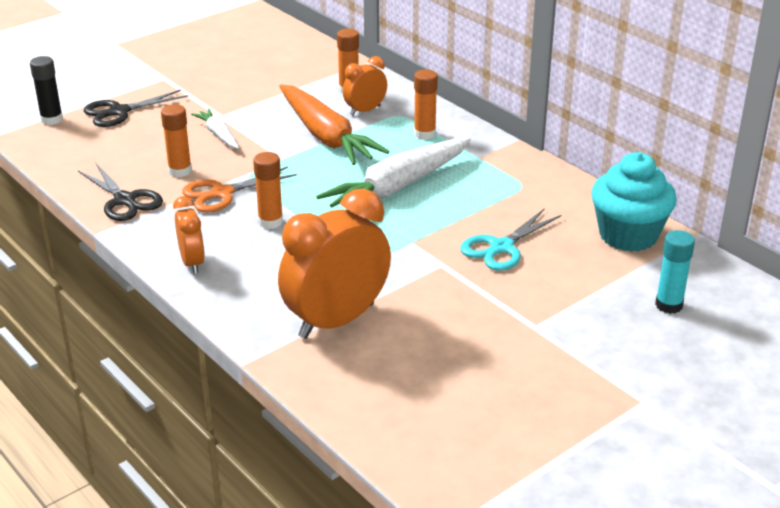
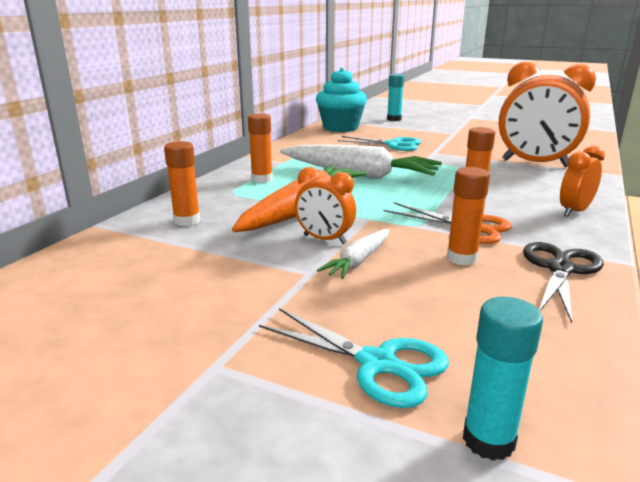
camera: 115 degrees left, 10 degrees down
(52, 119) = (488, 440): black glue stick -> turquoise glue stick
(119, 112) = (377, 363): black scissors -> turquoise scissors
(365, 110) = (233, 205): orange clock -> orange clock (324, 239)

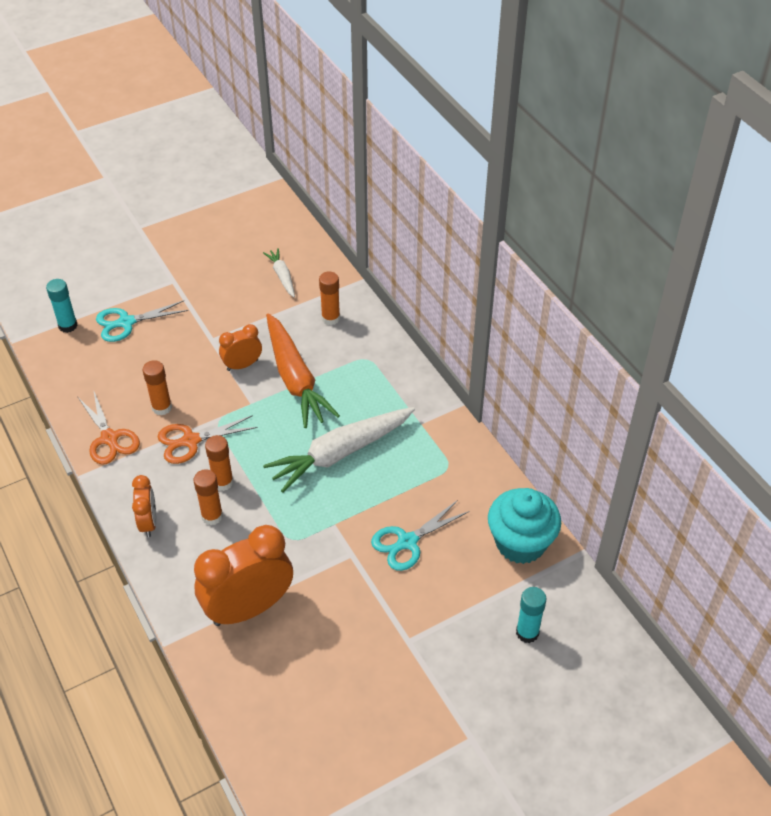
camera: 125 degrees right, 25 degrees up
(262, 179) = (382, 387): orange glue stick -> orange glue stick (212, 516)
(358, 261) = (204, 364): white carrot -> white carrot (282, 276)
(560, 269) = (109, 438): black scissors -> orange scissors

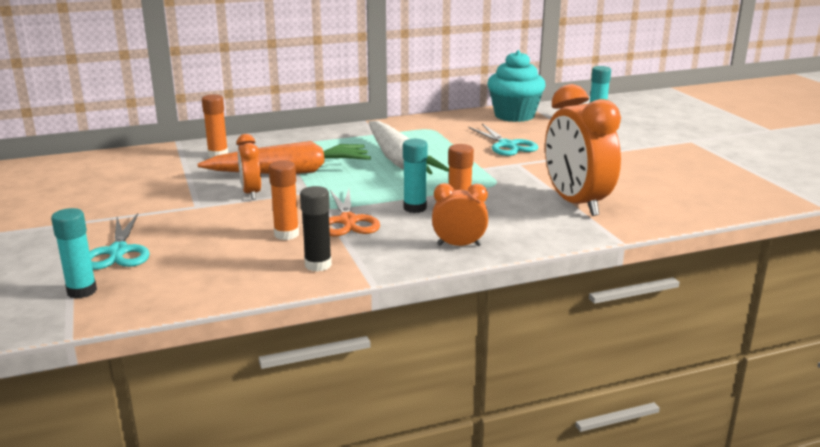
camera: 80 degrees left, 25 degrees down
(109, 438) = (318, 265): orange scissors -> black glue stick
(223, 482) = (415, 208): orange glue stick -> turquoise glue stick
(282, 276) = (132, 170): white carrot -> none

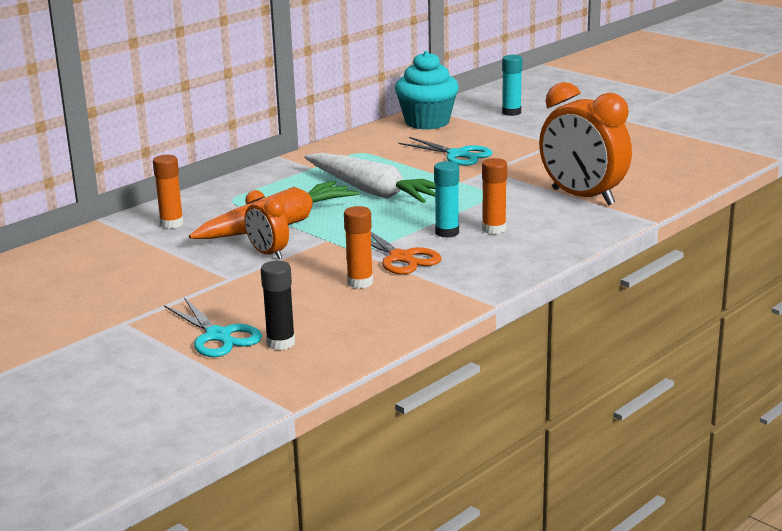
camera: 25 degrees left, 0 degrees up
(82, 291) = (239, 376): turquoise glue stick -> none
(318, 265) = (426, 301): black glue stick -> black glue stick (281, 343)
(459, 245) = (527, 255): orange clock -> none

